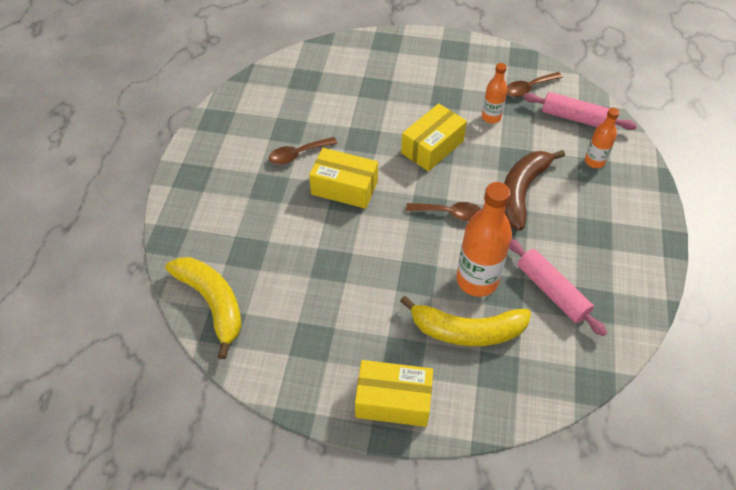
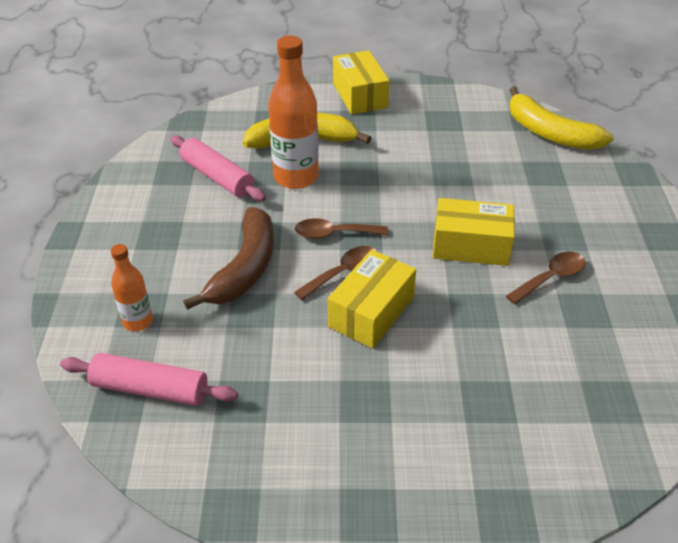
camera: 170 degrees right, 10 degrees down
(393, 400) = (360, 95): yellow box -> yellow box turned 75 degrees clockwise
(491, 117) = (288, 372): orange bottle -> none
(528, 88) = (225, 438): brown spoon -> brown spoon (343, 272)

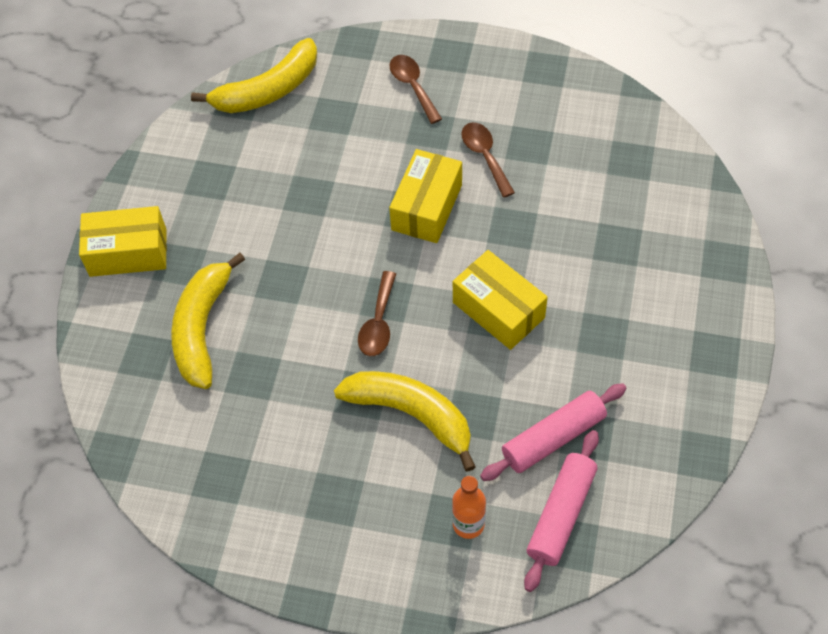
camera: 75 degrees left, 15 degrees up
(217, 177) = (245, 429): pink rolling pin -> pink rolling pin (553, 438)
(245, 268) = (411, 414): brown banana -> yellow banana
(296, 177) = (271, 345): orange bottle -> none
(343, 272) = (439, 324): brown spoon -> brown spoon (413, 86)

